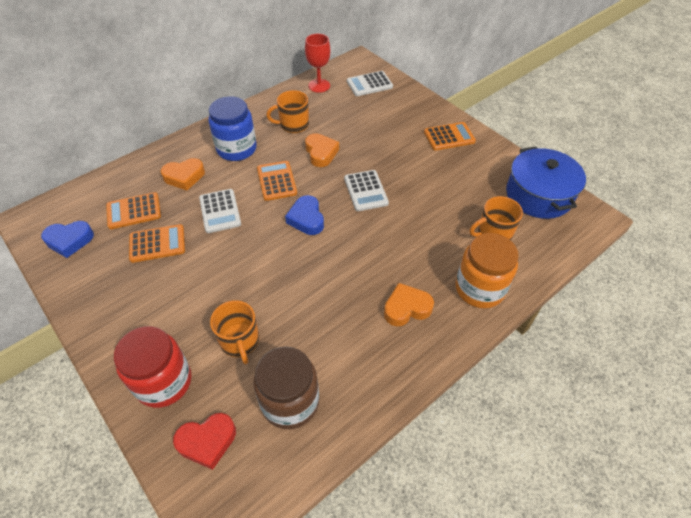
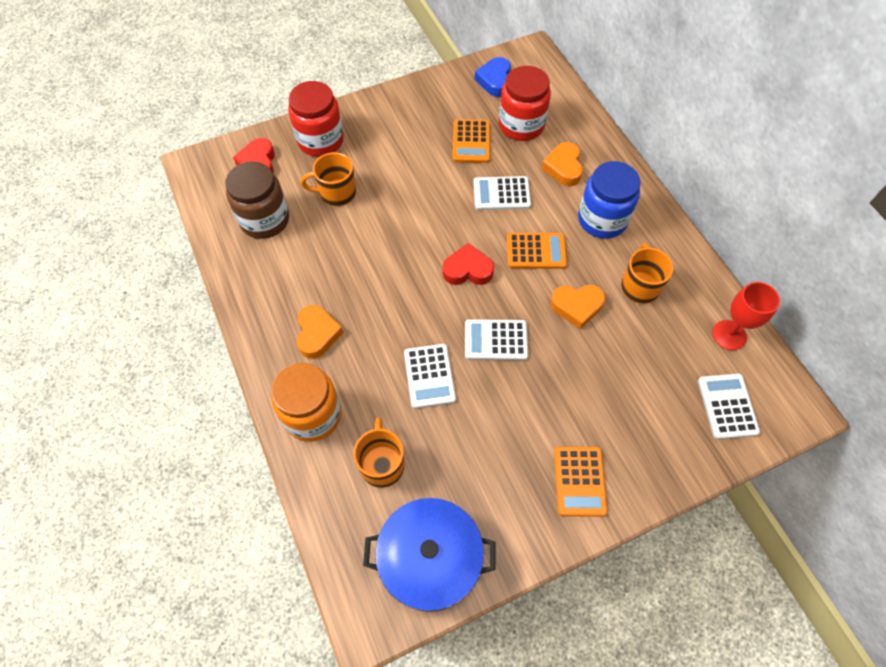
camera: 105 degrees right, 10 degrees up
(134, 211) = (521, 125): orange calculator -> red jar
(306, 219) = (467, 270): blue heart -> red heart
(412, 223) = (429, 376): none -> white calculator

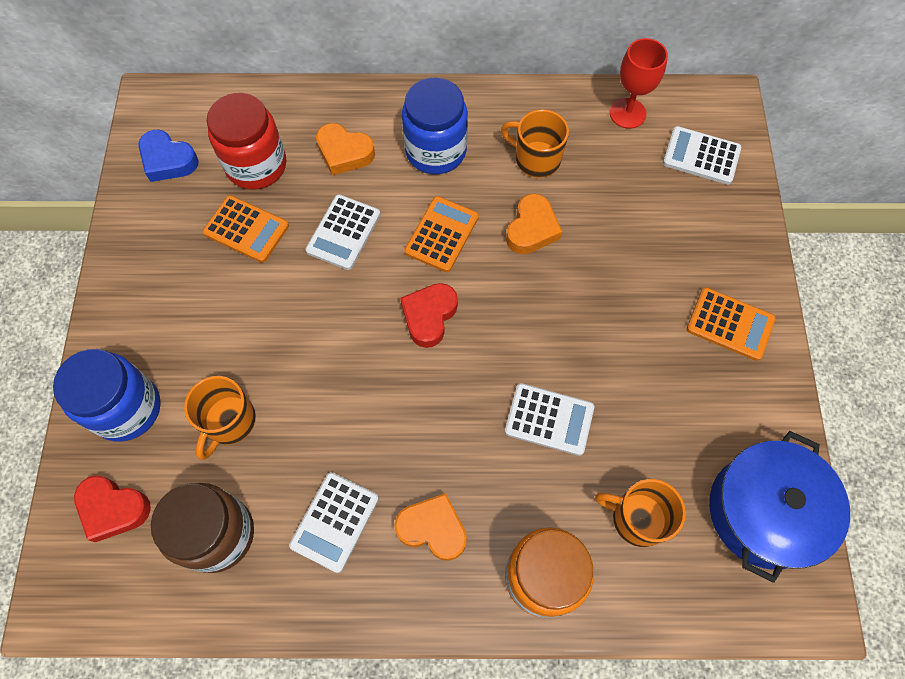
camera: 65 degrees left, 5 degrees up
(320, 140) = (127, 408): red jar -> blue jar
(496, 340) = (535, 328): white calculator -> white calculator (334, 521)

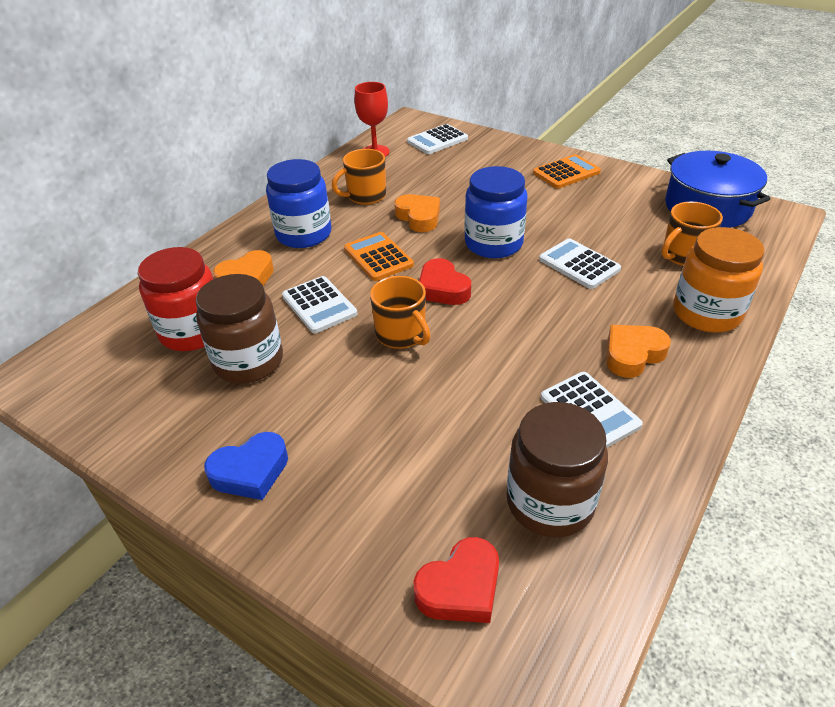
camera: 55 degrees left, 25 degrees down
(127, 408) = (350, 528): blue jar -> blue jar (493, 243)
(168, 160) = (110, 388): blue heart -> blue heart (250, 471)
(229, 422) = (435, 448): orange mug -> orange mug (401, 335)
(246, 229) = (248, 361): orange calculator -> brown jar
(549, 419) = (579, 264): white calculator -> white calculator turned 90 degrees counterclockwise

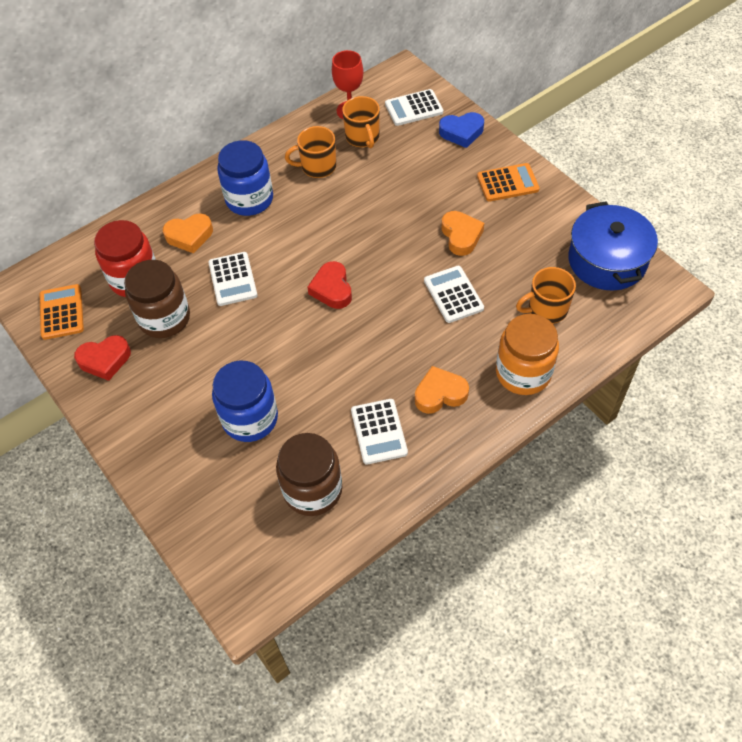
camera: 20 degrees right, 15 degrees up
(250, 471) = (136, 409): blue heart -> blue heart (461, 132)
(378, 257) = (297, 241): orange calculator -> orange calculator (62, 312)
(401, 335) = (280, 325): orange mug -> orange mug (363, 137)
(419, 217) = (350, 205): orange heart -> orange heart (461, 236)
(460, 588) = (230, 526): red heart -> red heart (105, 360)
(493, 243) = (396, 252): blue jar -> blue jar (250, 418)

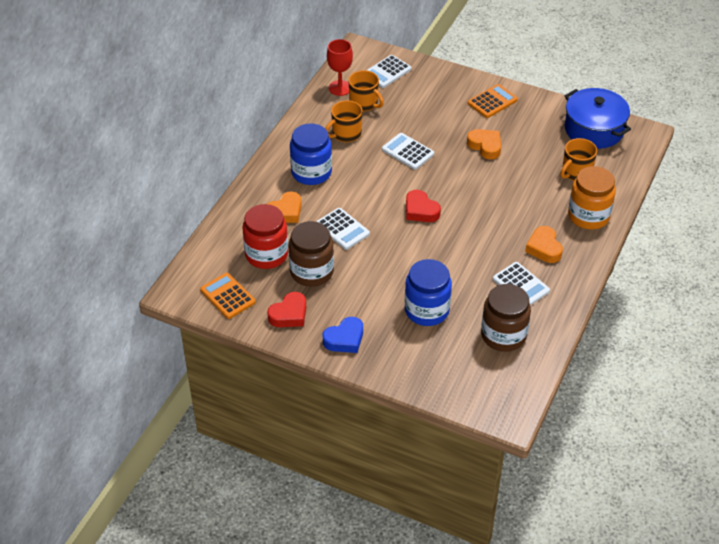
camera: 30 degrees left, 10 degrees down
(440, 394) = (544, 248): orange heart -> orange heart turned 60 degrees counterclockwise
(453, 294) = (508, 185): white calculator -> white calculator (407, 152)
(461, 132) = (435, 78): blue heart -> blue heart (344, 339)

